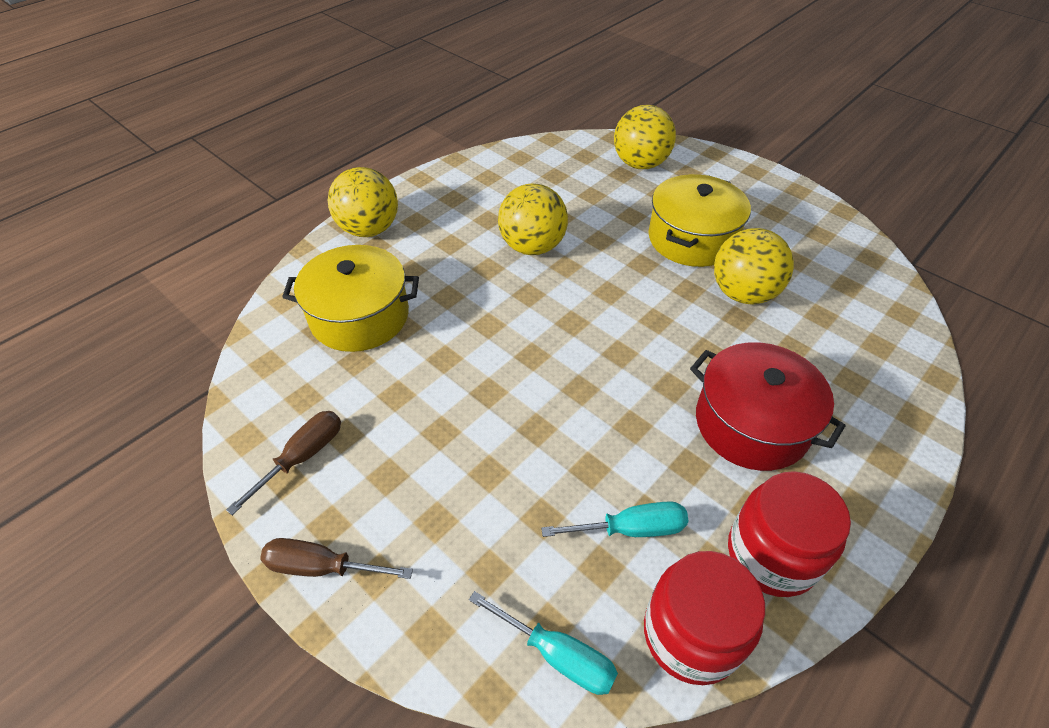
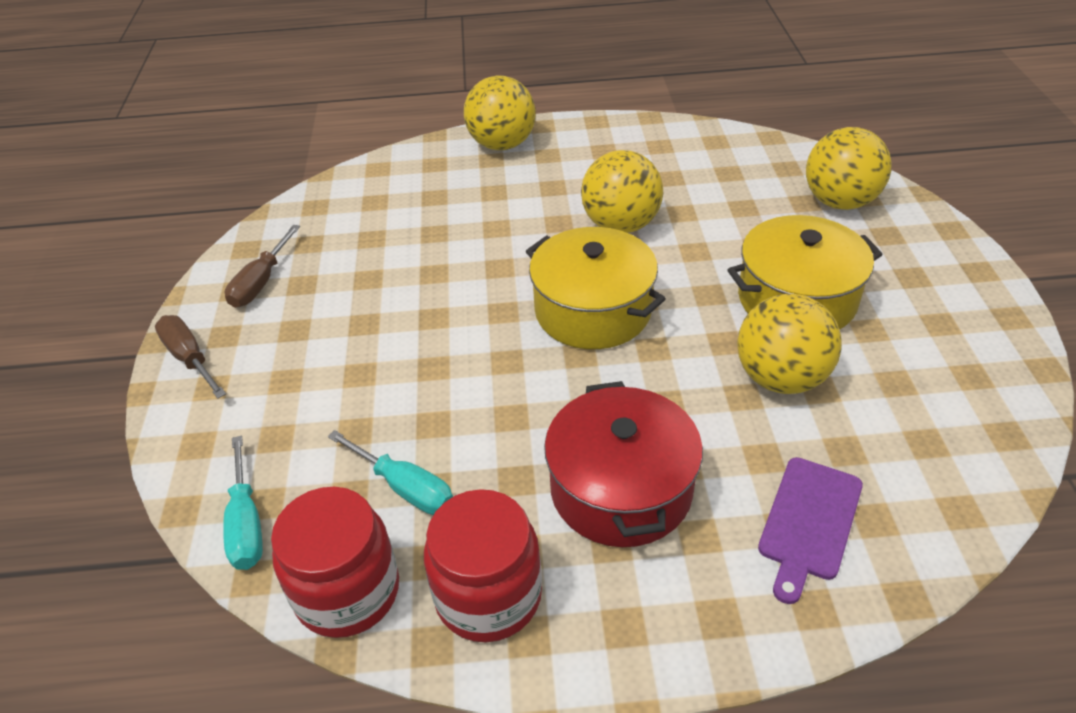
camera: 45 degrees right, 5 degrees down
(302, 457) = (261, 282): brown screwdriver -> brown screwdriver turned 120 degrees clockwise
(359, 316) = (413, 207): yellow pot -> yellow pot (593, 310)
(856, 370) = (809, 522): none -> purple cutting board

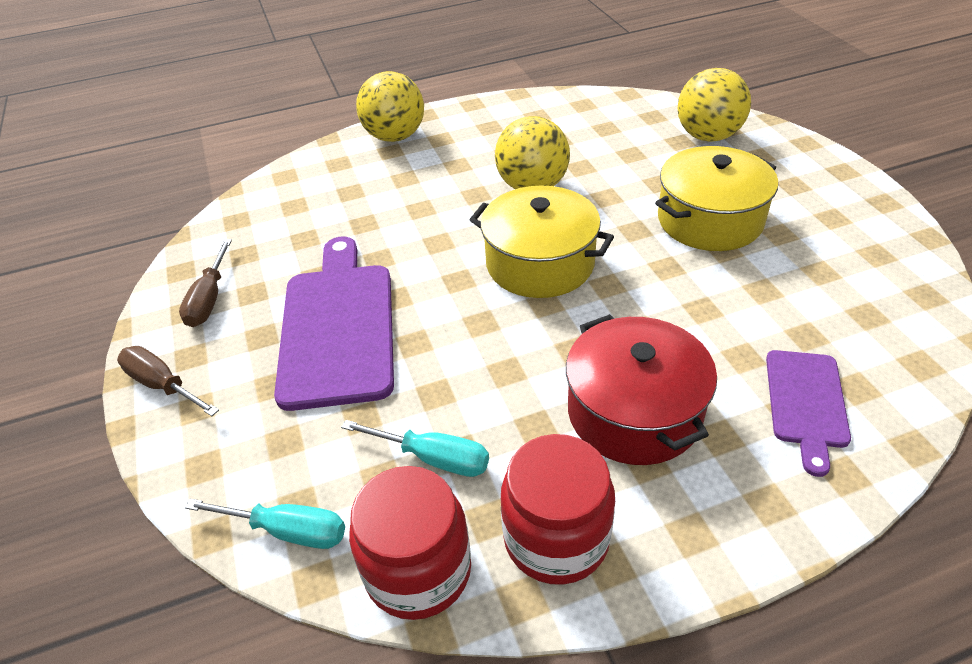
camera: 15 degrees left, 0 degrees up
(246, 523) = (287, 531): turquoise screwdriver -> turquoise screwdriver turned 45 degrees counterclockwise
(368, 335) = (338, 326): none -> purple cutting board
(780, 378) = (726, 287): yellow ball -> none

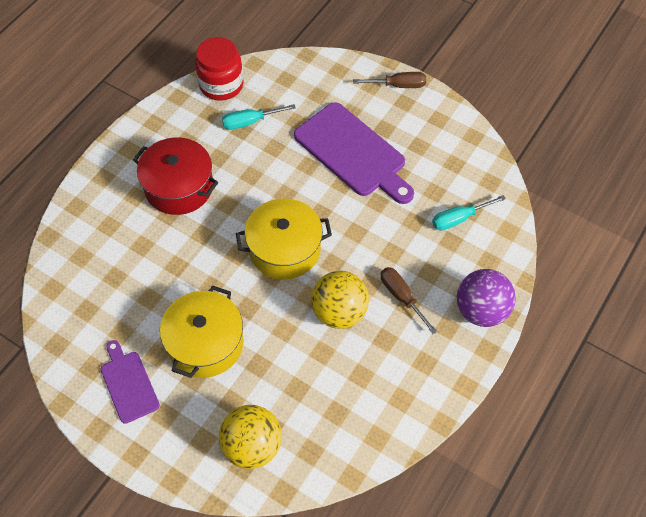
camera: 140 degrees right, 15 degrees up
(209, 299) = (435, 131): brown screwdriver -> brown screwdriver (402, 297)
(287, 531) = (280, 70): turquoise screwdriver -> turquoise screwdriver (459, 219)
(395, 137) = (481, 310): yellow ball -> purple ball
(556, 538) = (179, 120): red jar -> none
(806, 403) = (102, 234): purple cutting board -> purple cutting board (128, 384)

